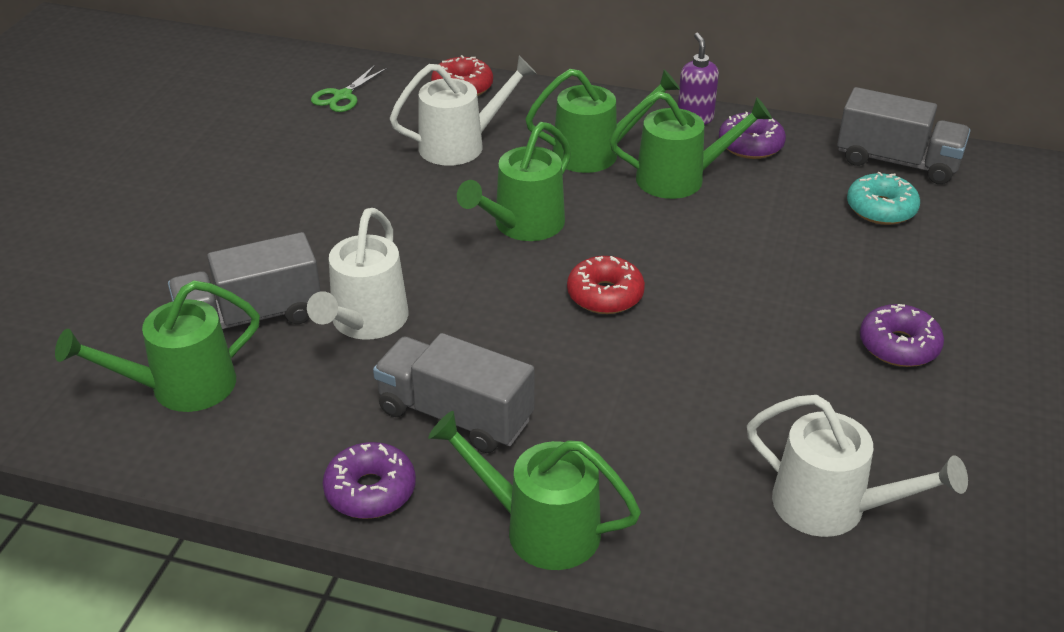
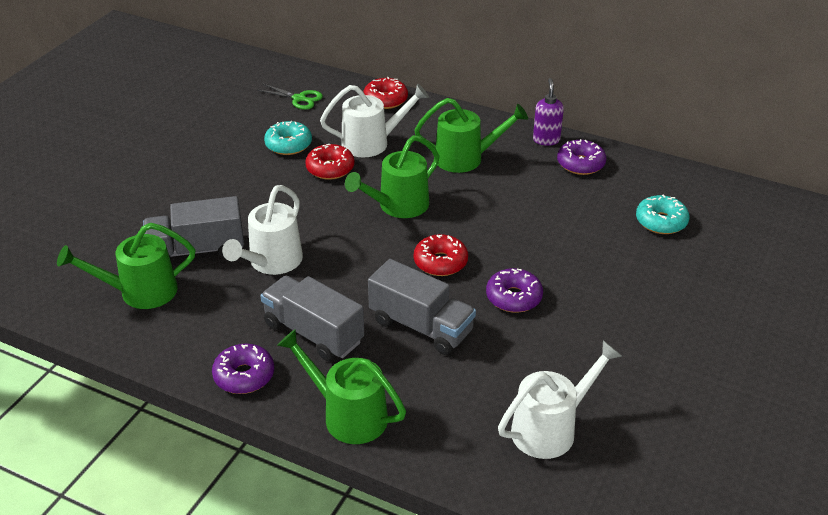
camera: 10 degrees right, 0 degrees up
(342, 96) = (299, 99): green scissors -> green scissors turned 105 degrees counterclockwise
(344, 159) = (288, 145): none -> turquoise donut
(412, 185) = (330, 168): none -> red donut
(681, 178) = (521, 184): green watering can -> none
(833, 507) = (551, 428): white watering can -> white watering can turned 75 degrees counterclockwise
(897, 162) = (686, 188): grey truck -> grey truck (421, 326)
(898, 346) = (638, 323): purple donut -> purple donut (513, 297)

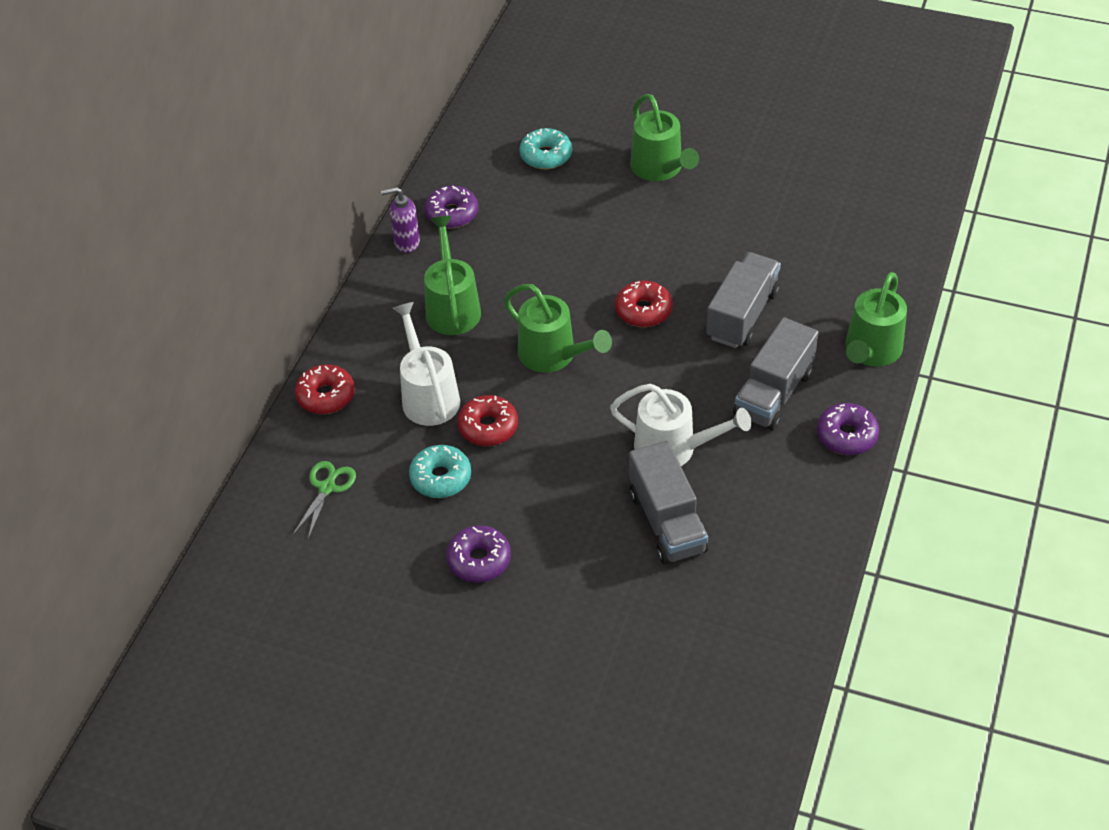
camera: 95 degrees left, 10 degrees up
(140, 292) = (750, 556): green watering can -> green watering can (660, 169)
(513, 297) = (684, 253): purple donut -> purple donut (479, 560)
(551, 428) = (843, 222): white watering can -> none

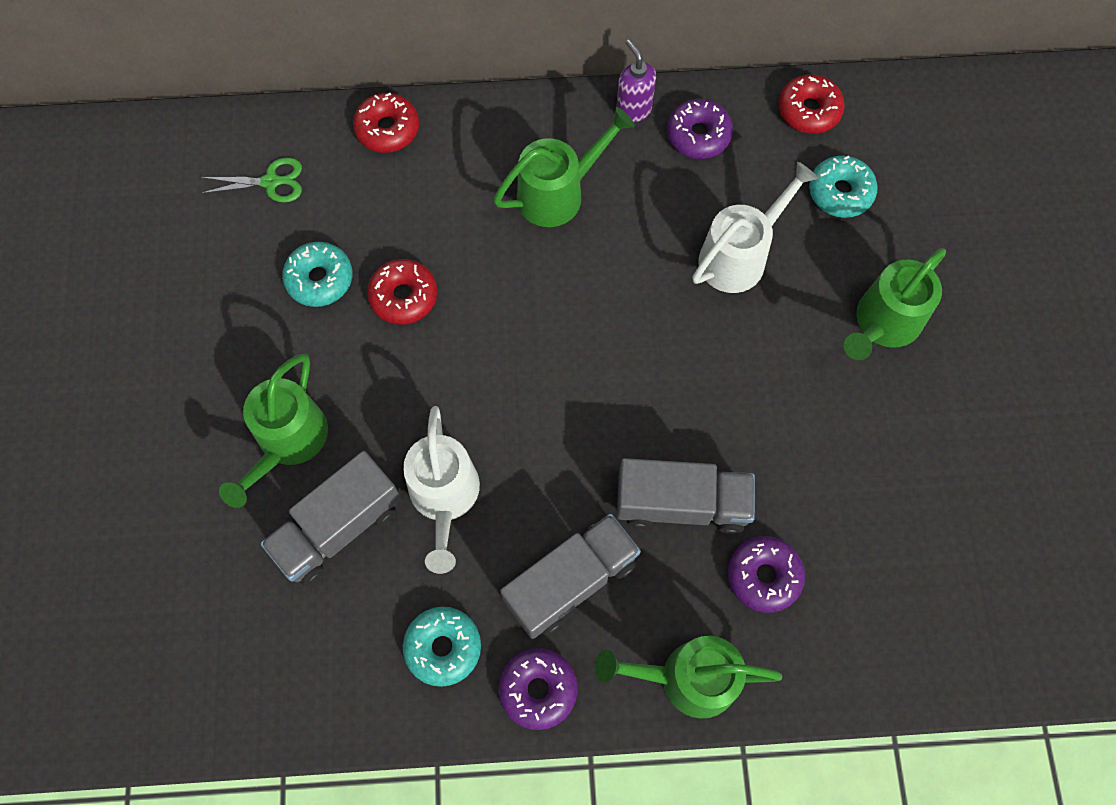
camera: 65 degrees right, 20 degrees up
(428, 395) = (425, 221): white watering can -> white watering can (739, 255)
(479, 560) = (226, 358): purple donut -> purple donut (763, 576)
(553, 355) = (531, 321): green watering can -> green watering can (288, 442)
(643, 311) = (639, 390): red donut -> red donut (808, 110)
(773, 393) = (570, 581): grey truck -> grey truck turned 135 degrees clockwise
(792, 482) = (443, 647): none -> turquoise donut

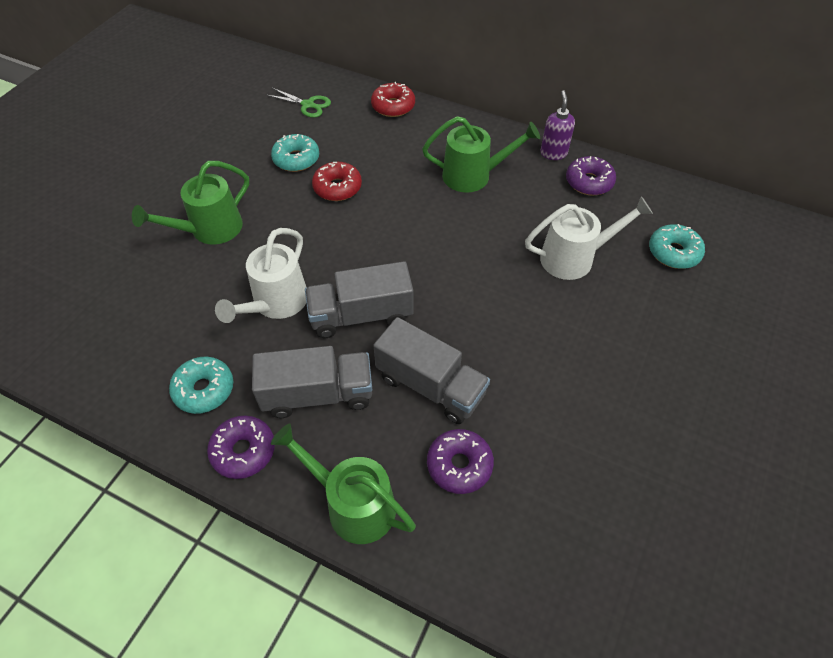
camera: 30 degrees right, 15 degrees down
(338, 527) = (199, 288): grey truck -> grey truck (361, 315)
(808, 110) = (678, 199): red donut -> none
(883, 324) = (659, 345): green watering can -> none

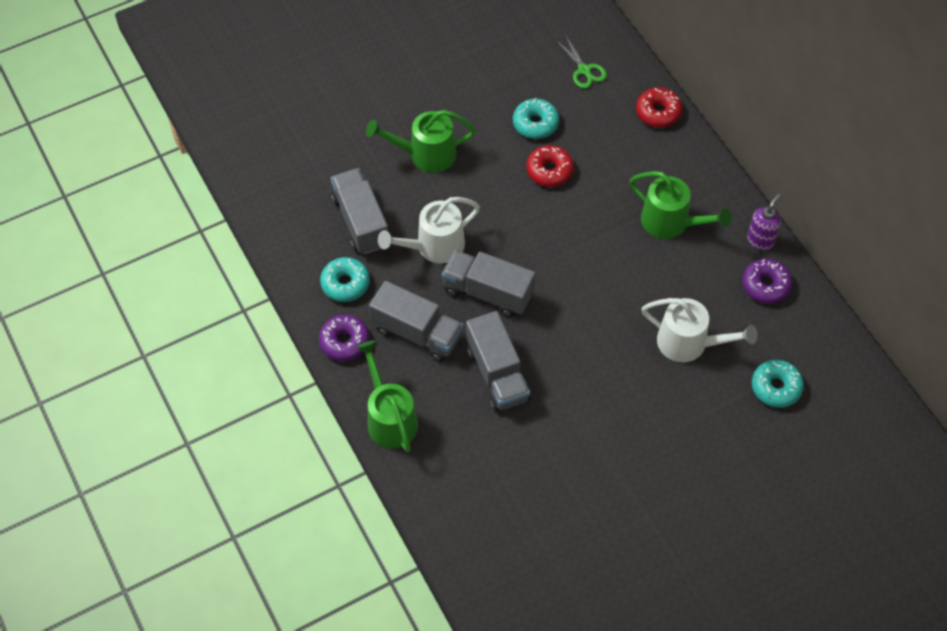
camera: 35 degrees right, 5 degrees up
(181, 320) = (361, 221): none -> grey truck
(459, 465) = (474, 437): purple donut -> none

